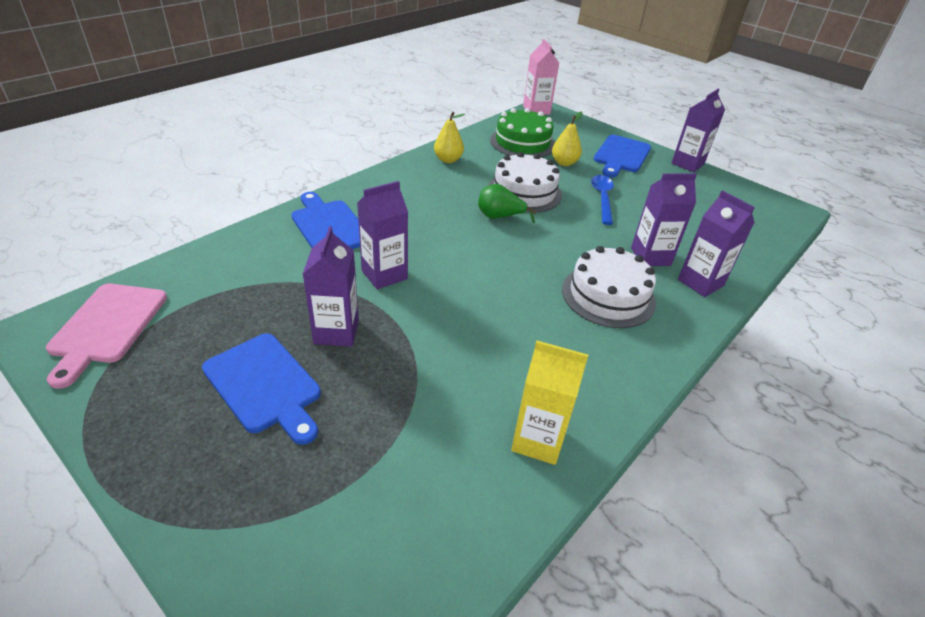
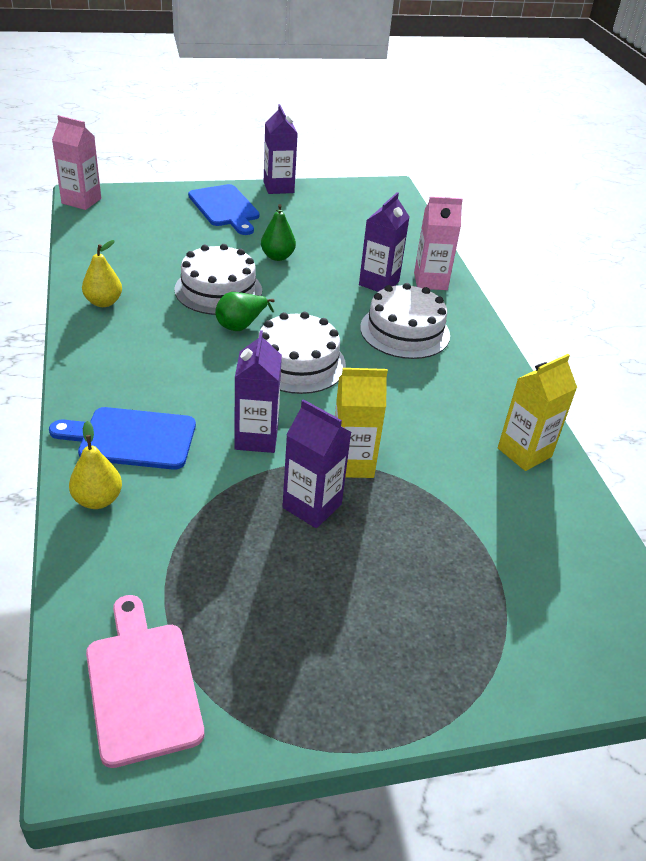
camera: 55 degrees left, 0 degrees up
(107, 327) = (142, 685): pink cutting board -> pink cutting board turned 150 degrees counterclockwise
(265, 385) = (346, 584): blue cutting board -> none
(405, 333) = (352, 463): none -> yellow carton
(491, 258) = (297, 363): none -> white cake
(522, 142) = (132, 243): green cake -> none
(564, 163) = (198, 242): yellow pear -> yellow pear (98, 500)
(602, 198) = (277, 257): blue spoon -> green pear
(700, 283) = (430, 281): purple carton -> pink carton

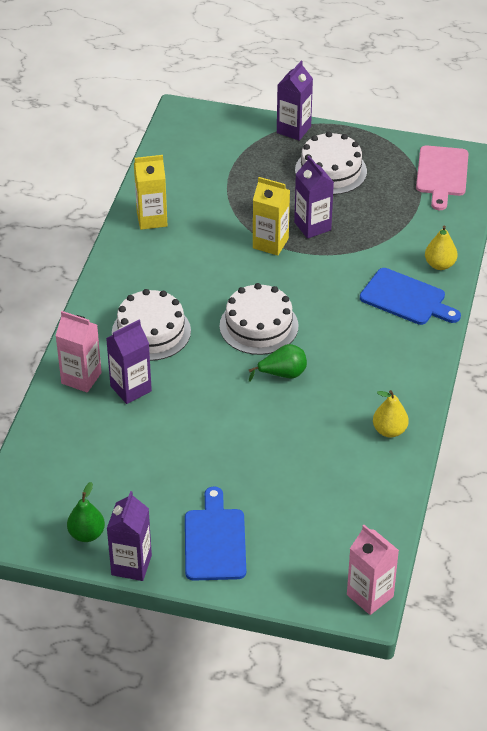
camera: 150 degrees left, 5 degrees up
(218, 290) = (282, 419): white cake -> white cake (330, 171)
(256, 438) = (323, 276): purple carton -> purple carton (293, 129)
(277, 257) = (203, 448): green pear -> green pear (87, 534)

